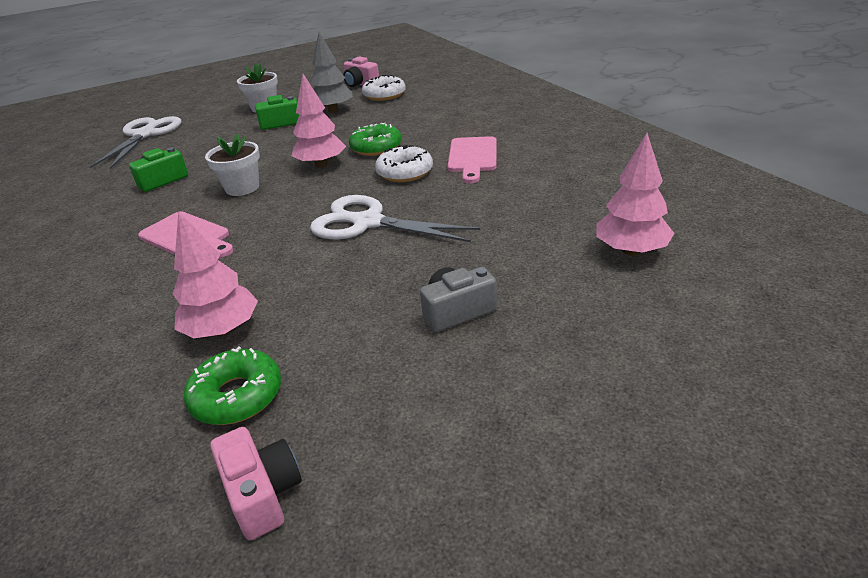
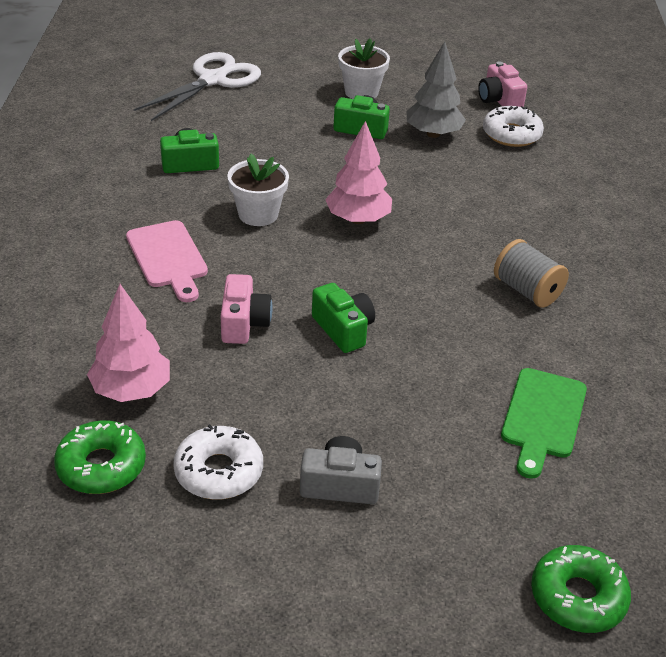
camera: 25 degrees right, 5 degrees up
(262, 493) = (66, 565): pink camera -> pink camera (243, 323)
(368, 223) = (343, 329): white scissors -> green camera
(376, 147) = (434, 221): green donut -> green donut (577, 597)
(405, 172) = (435, 276): white donut -> white donut (219, 471)
(473, 157) = (527, 291): pink cutting board -> grey spool
(554, 212) = (543, 417): none -> green cutting board
(631, 251) = (572, 511): pink tree -> none

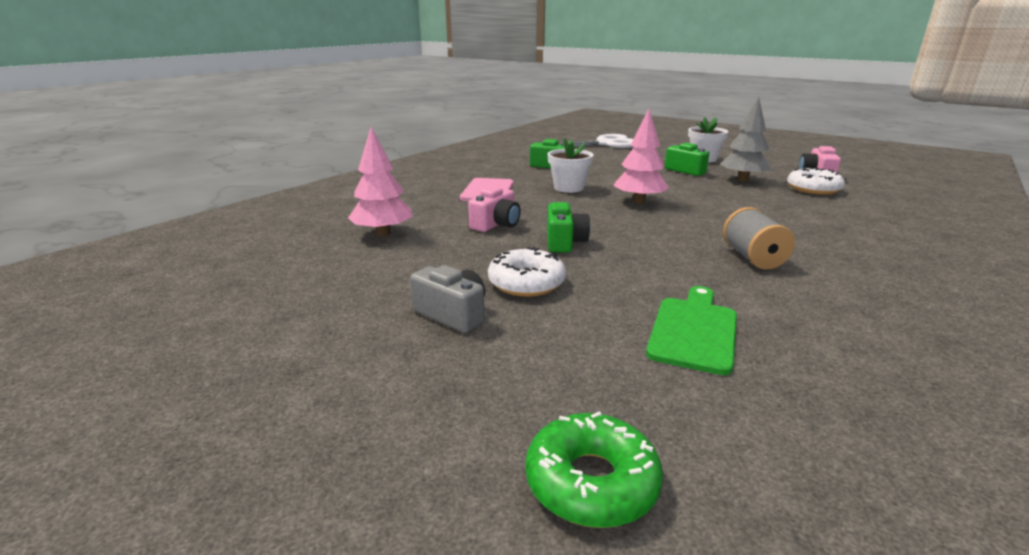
camera: 35 degrees right, 15 degrees down
(101, 466) = (312, 258): green donut -> none
(219, 471) = (378, 281): white donut -> white donut (526, 283)
(543, 417) = (693, 331): green cutting board -> green cutting board turned 150 degrees clockwise

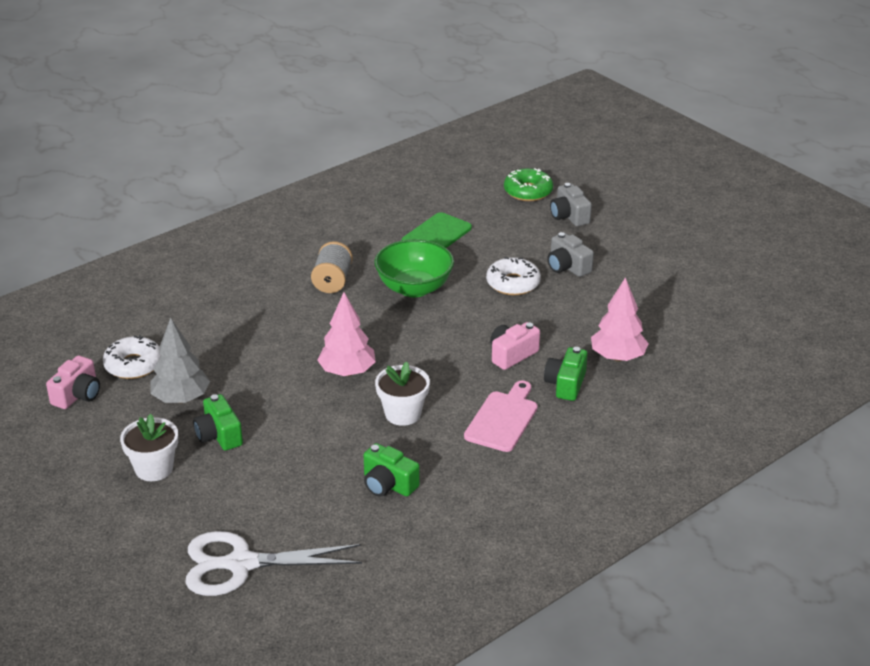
camera: 165 degrees left, 10 degrees up
(467, 418) = (569, 216): none -> grey camera
(564, 242) = (463, 320): green camera -> green camera (566, 384)
(648, 263) = (414, 288): none -> green bowl

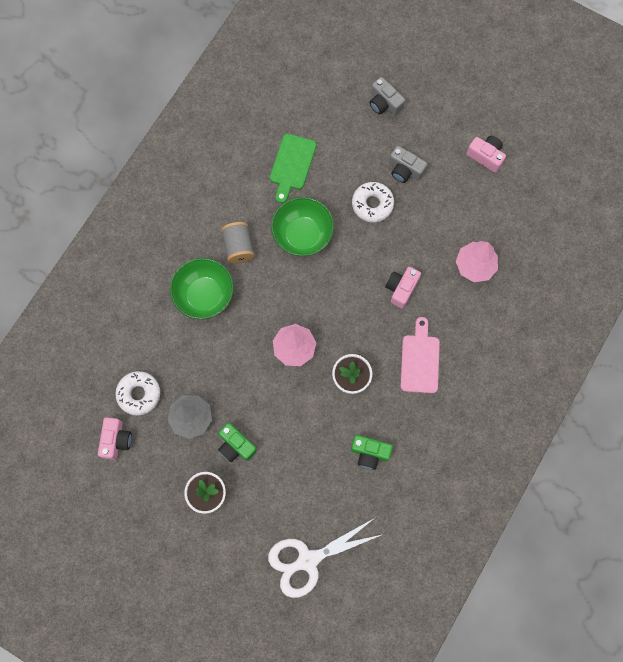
camera: 20 degrees left, 40 degrees up
(267, 307) = (204, 295): none -> green bowl
(528, 191) = (341, 80): green donut -> none
(566, 384) = (449, 308): green camera -> none
(674, 277) = (486, 156): none -> pink camera

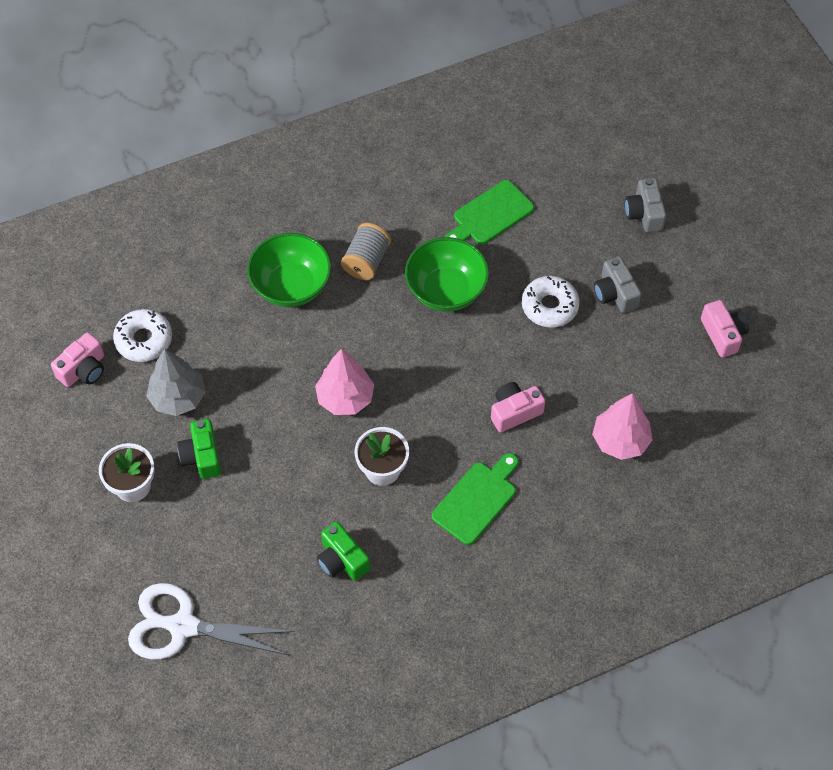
camera: 35 degrees right, 15 degrees down
(420, 360) = (476, 500): pink cutting board -> green cutting board

